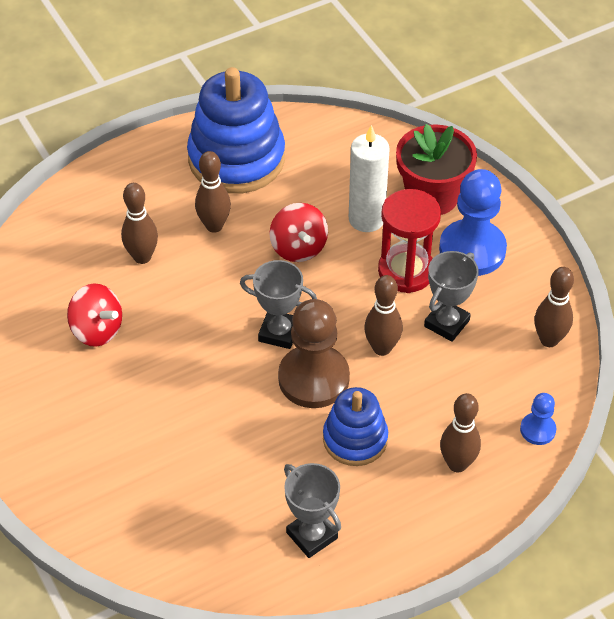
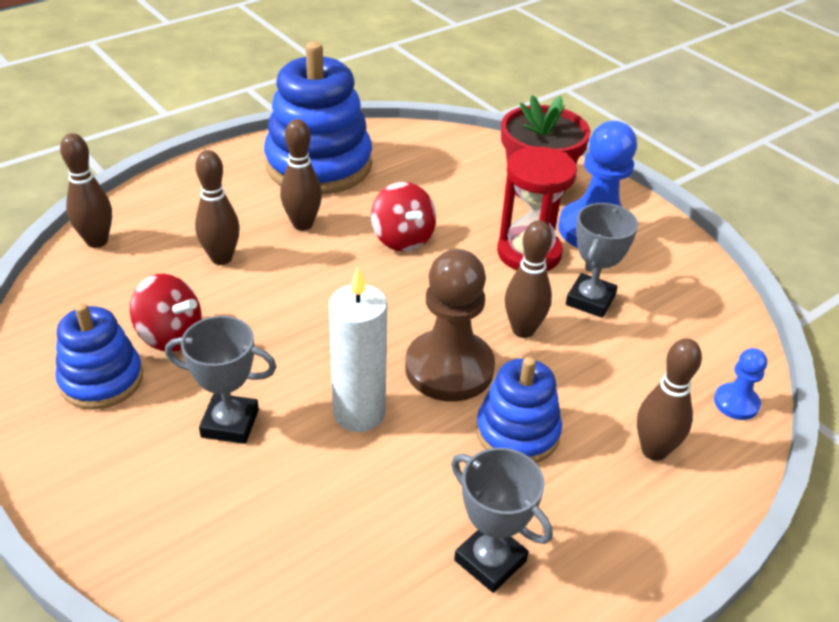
camera: 10 degrees left, 10 degrees down
(44, 365) = (101, 380): none -> blue stacking toy
(279, 332) = (397, 323): grey trophy -> grey trophy (230, 423)
(366, 219) = (472, 209): white candle -> white candle (359, 413)
(549, 340) = (711, 308): brown bowling pin -> brown bowling pin (97, 241)

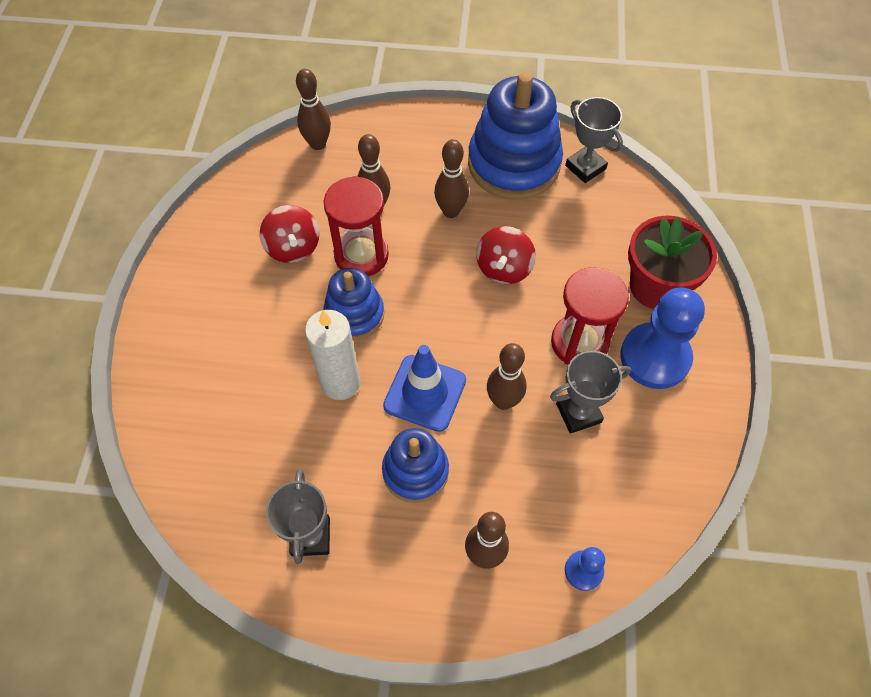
camera: 45 degrees right, 20 degrees up
(101, 380) = (232, 253): blue stacking toy -> blue stacking toy (354, 314)
(230, 423) = (268, 334): grey trophy -> grey trophy (585, 167)
(254, 302) = (361, 255): none -> red hourglass
(449, 368) = (425, 393): brown pawn -> blue traffic cone

